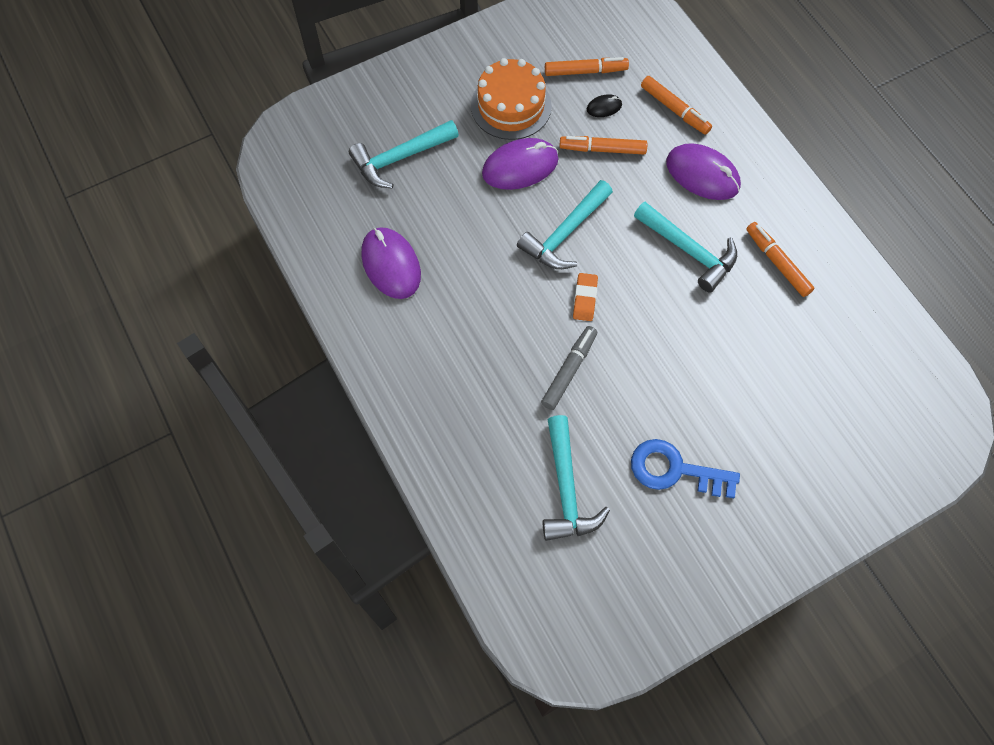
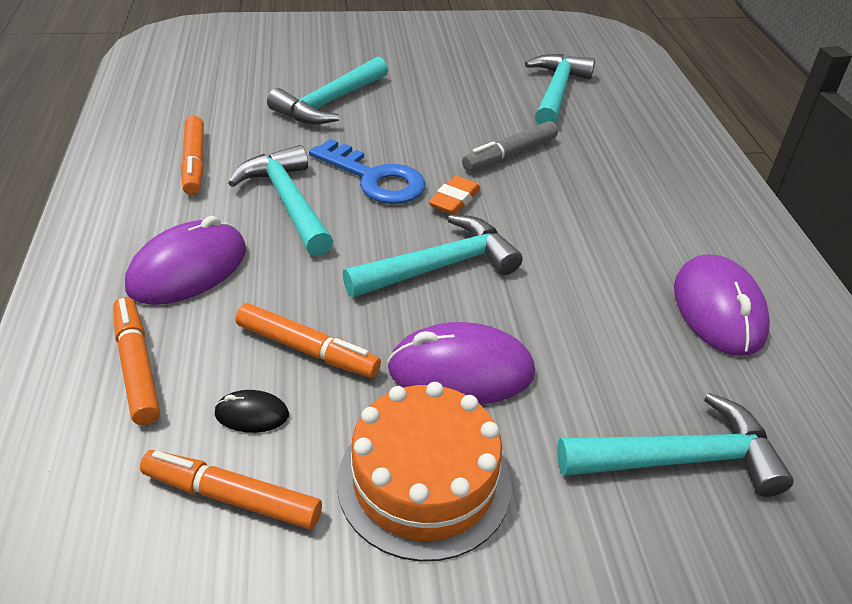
camera: 160 degrees left, 25 degrees down
(675, 470) = (444, 76): blue key -> blue key (374, 178)
(702, 174) = (188, 269): purple mouse -> purple mouse turned 75 degrees clockwise
(741, 379) = (329, 103): none -> turquoise hammer

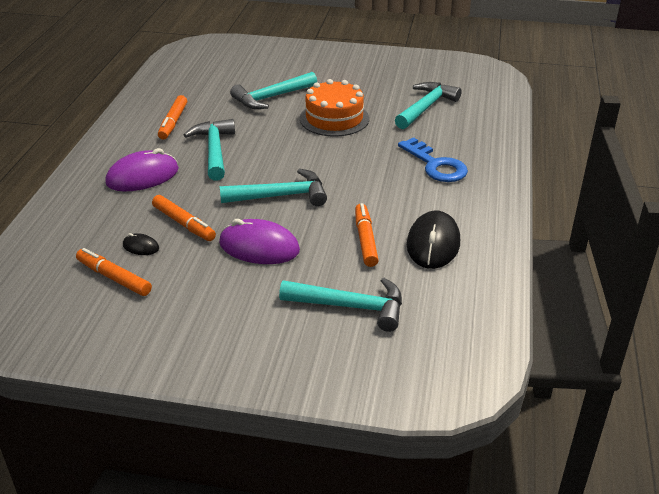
camera: 20 degrees right, 5 degrees down
(137, 367) = (96, 217): orange marker -> orange marker (365, 240)
(374, 178) = (272, 144): blue key -> blue key (435, 165)
(424, 481) = (209, 290): orange cake -> orange cake (334, 118)
(454, 200) = (313, 163): orange eraser -> none
(510, 154) = (366, 142): grey marker -> none
(718, 310) = (433, 244): purple mouse -> black mouse

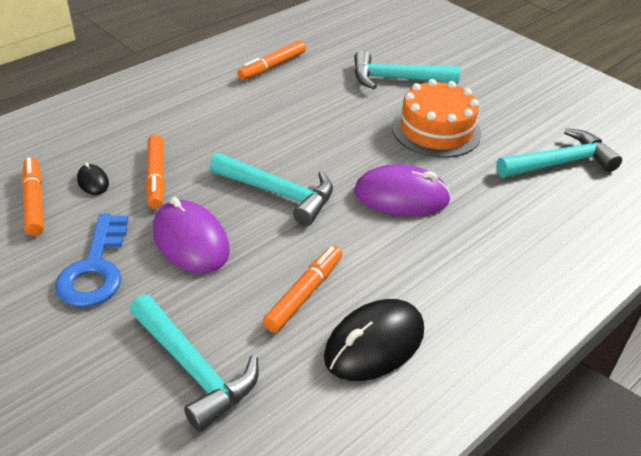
camera: 35 degrees right, 5 degrees up
(142, 176) = (181, 110): purple mouse -> purple mouse (401, 196)
(214, 150) = (275, 112): turquoise hammer -> none
(435, 165) = (491, 242): blue key -> blue key (95, 268)

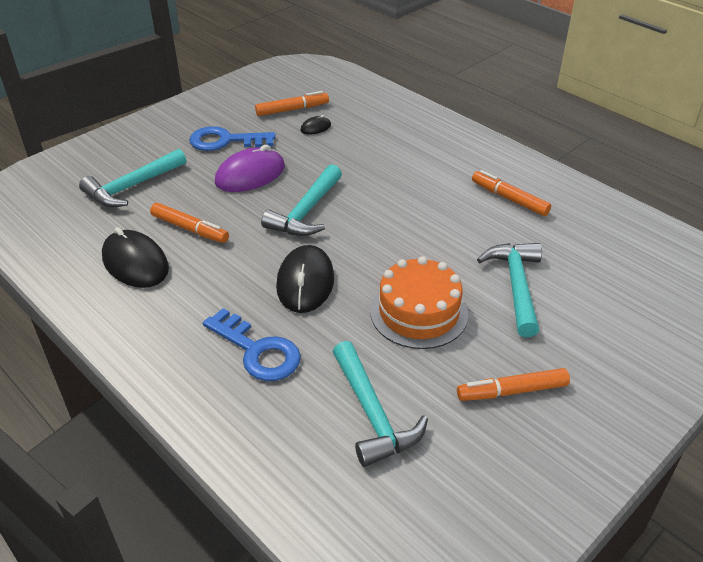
camera: 90 degrees right, 0 degrees up
(156, 177) = (323, 153): orange marker -> orange marker (512, 391)
(401, 196) = (305, 282): purple mouse -> black mouse
(505, 229) = (257, 351): none -> blue key

